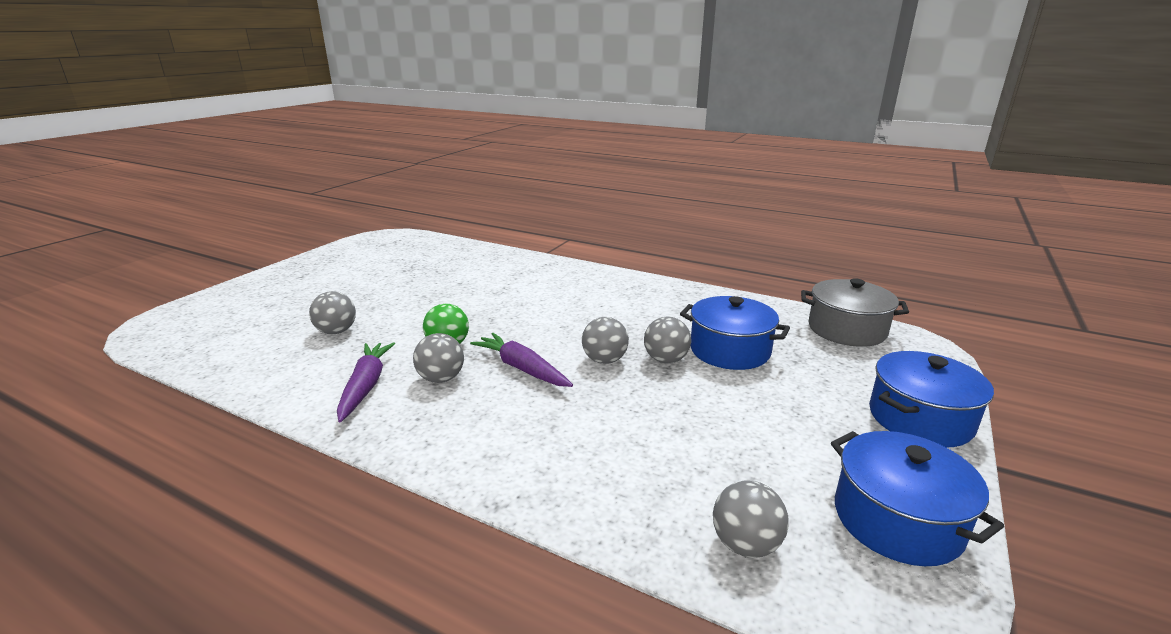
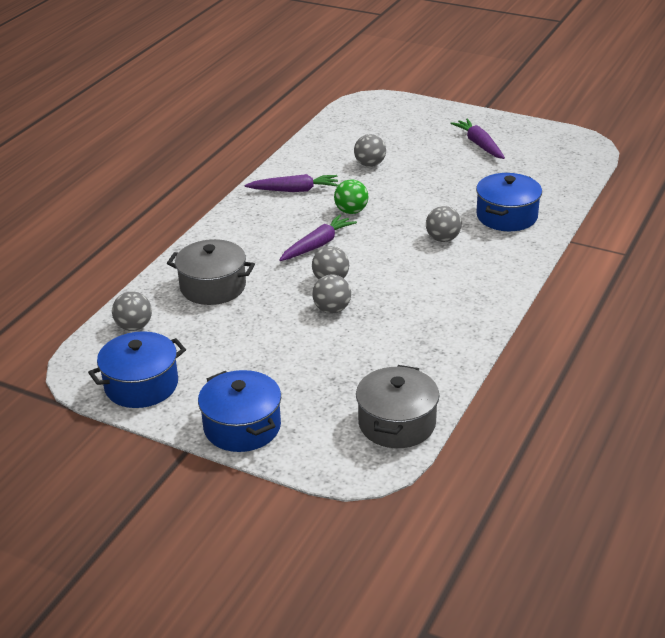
camera: 90 degrees right, 10 degrees up
(344, 274) = (479, 144): none -> purple carrot
(441, 379) = (303, 215): grey ball -> grey ball (443, 239)
(618, 455) = (213, 287): none -> grey pot
(730, 350) = (349, 344): blue pot -> blue pot (507, 216)

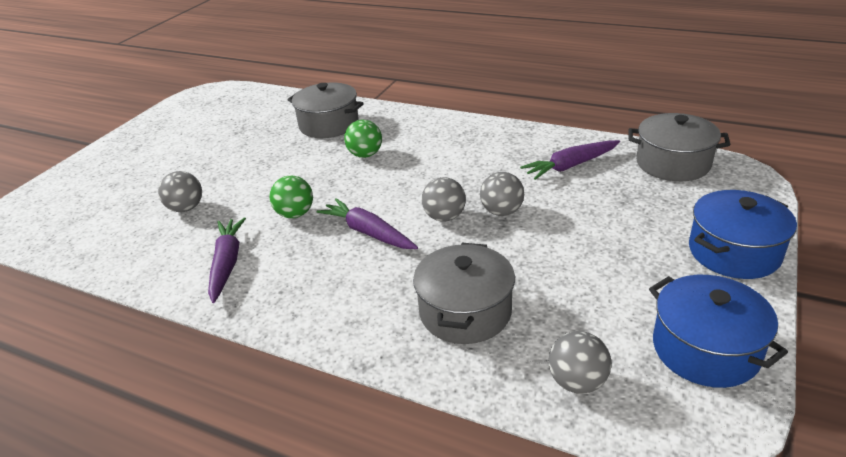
camera: 90 degrees left, 0 degrees up
(443, 239) = (365, 155): grey ball -> green ball
(479, 144) = (178, 142): purple carrot -> purple carrot (570, 166)
(507, 216) = (329, 124): blue pot -> grey pot

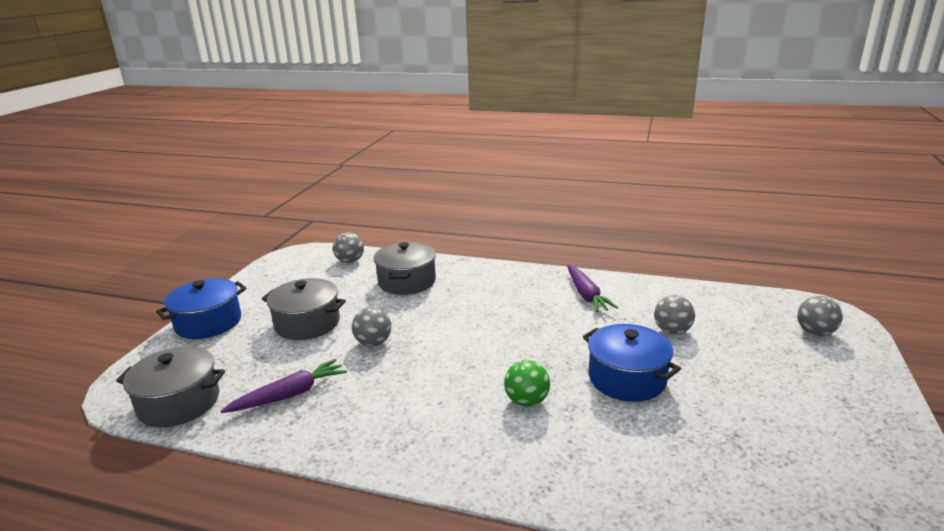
camera: 170 degrees right, 10 degrees down
(295, 214) = (561, 331): green ball -> none
(329, 124) = (608, 455): grey pot -> grey pot (307, 323)
(368, 232) = (487, 321): purple carrot -> none
(444, 217) = (424, 336): grey ball -> grey ball (815, 332)
(705, 349) = (275, 276): blue pot -> blue pot (627, 378)

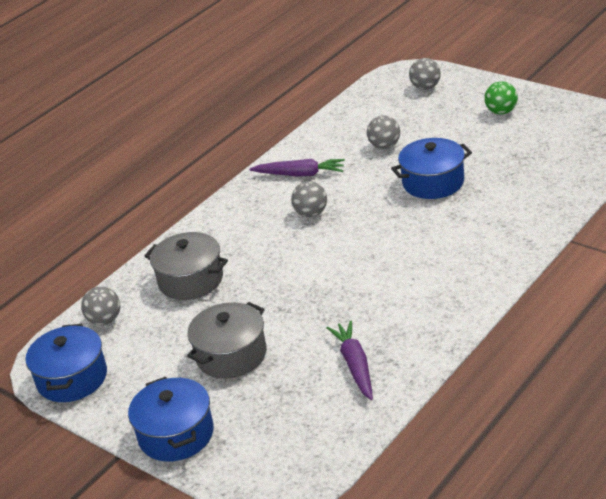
camera: 65 degrees left, 10 degrees up
(179, 402) = (327, 440): grey pot -> none
(282, 266) = (72, 378): none -> blue pot
(373, 343) = (299, 310): grey ball -> grey ball (311, 213)
(526, 401) = (435, 234): green ball -> green ball (501, 112)

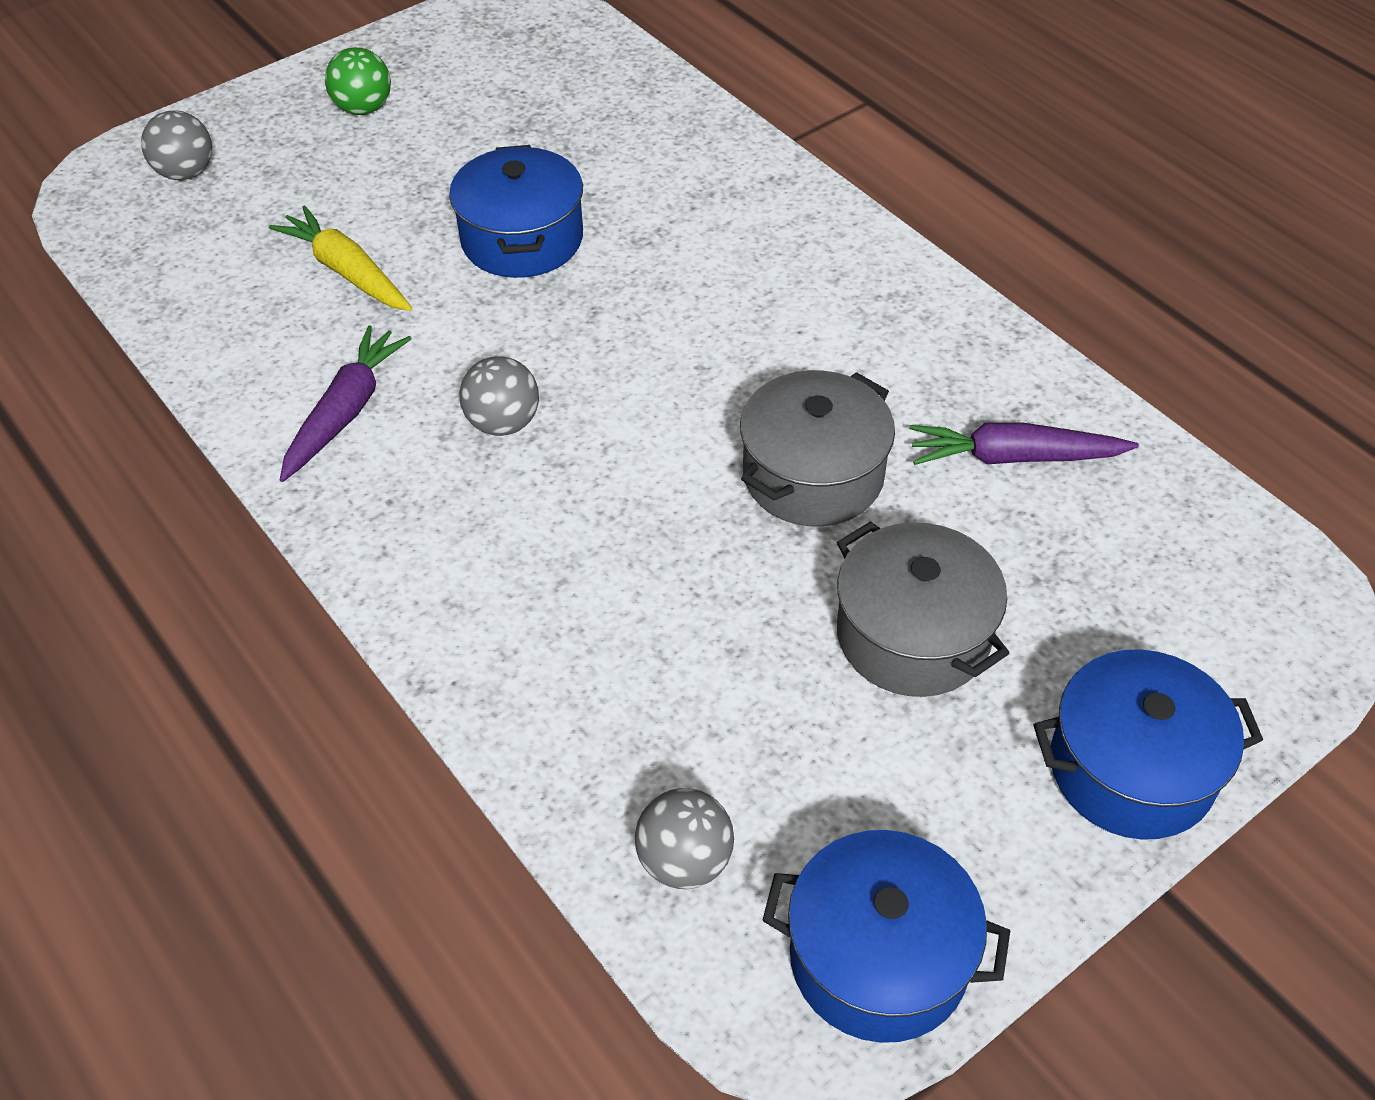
camera: 80 degrees left, 15 degrees up
(191, 280) = (618, 665): grey pot -> grey pot (813, 475)
(384, 146) = (347, 271): grey ball -> yellow carrot

